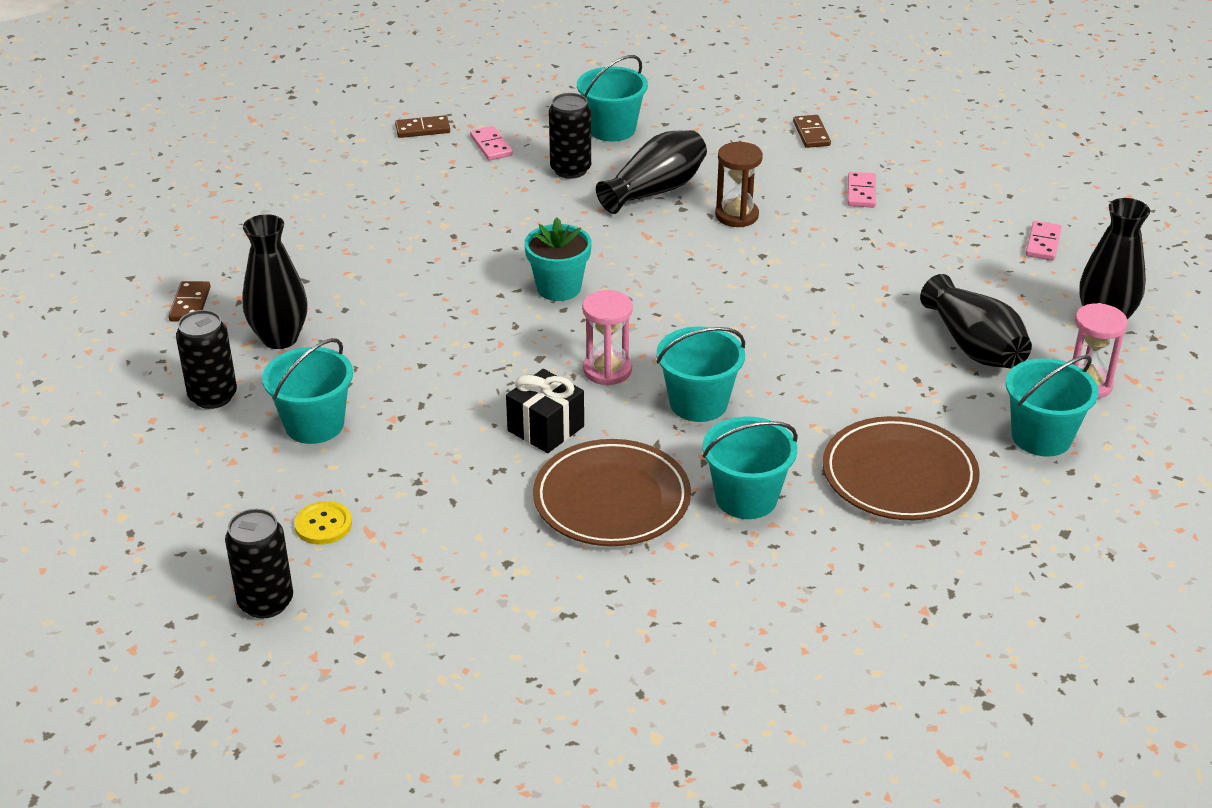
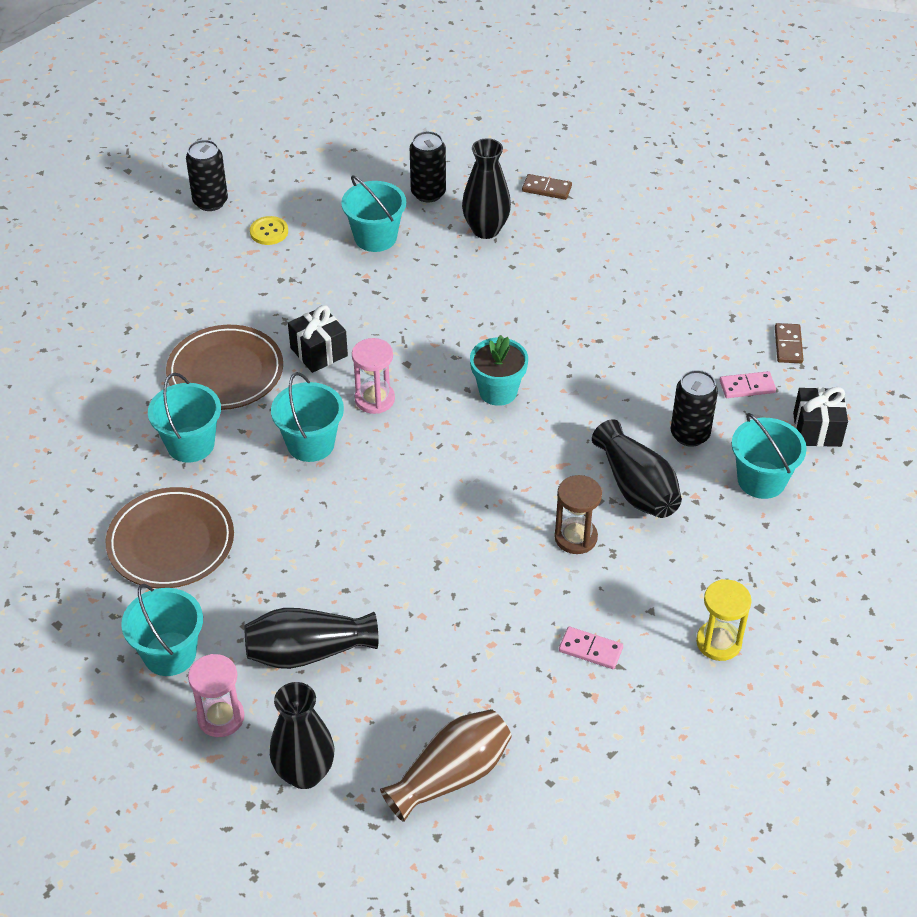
camera: 105 degrees right, 10 degrees up
(534, 107) = (817, 429): none -> black gift
(811, 134) = (718, 642): brown domino -> yellow hourglass
(1043, 243) = (451, 776): pink domino -> brown vase

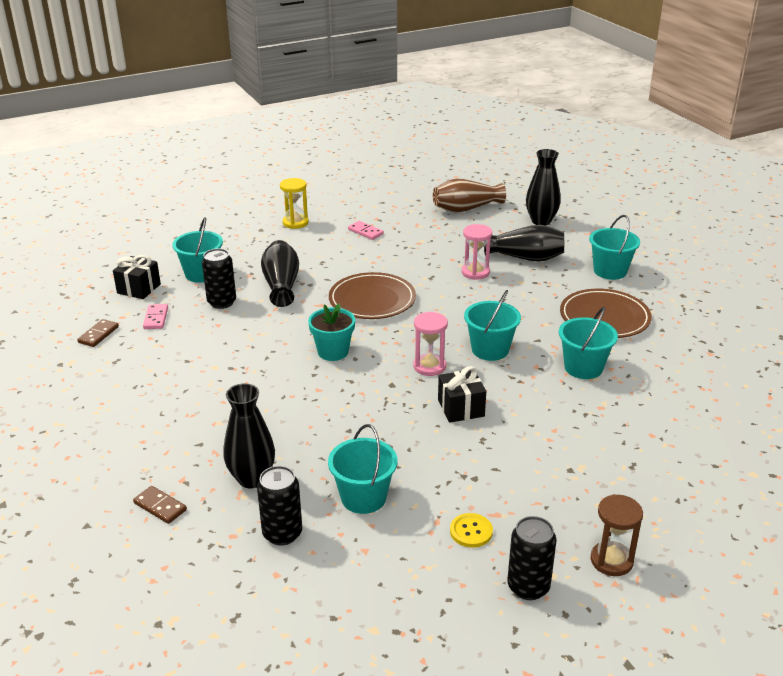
camera: 160 degrees left, 15 degrees down
(221, 717) = (582, 244): pink hourglass -> pink hourglass (475, 272)
(225, 372) = (546, 410): brown plate -> brown plate (372, 300)
(575, 537) = (338, 272): brown hourglass -> brown hourglass (611, 560)
(747, 387) = (156, 318): pink domino -> pink domino turned 75 degrees clockwise

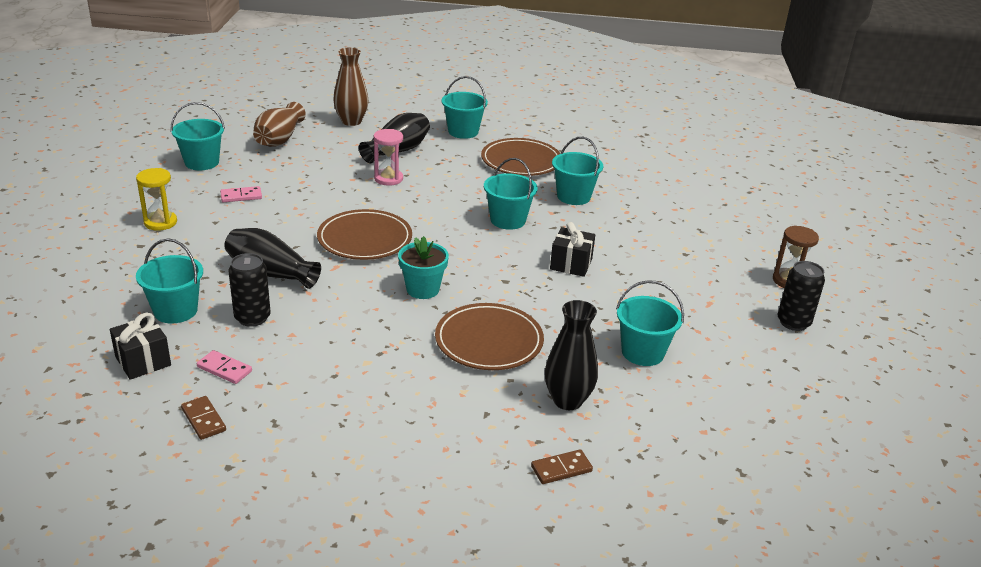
camera: 60 degrees left, 0 degrees up
(282, 533) = (655, 410): black can -> none
(295, 409) = (489, 341): none -> brown plate
(390, 200) = (202, 162): none -> turquoise bucket
(429, 366) = (500, 254): pink hourglass -> none
(471, 531) = (720, 321): yellow button -> none
(541, 221) = (351, 121): black vase -> brown vase

